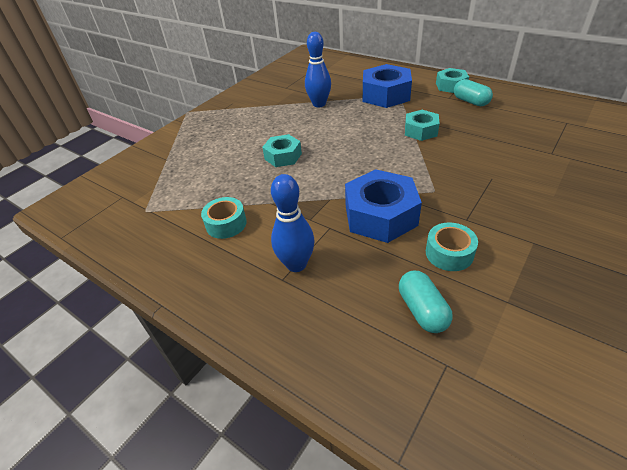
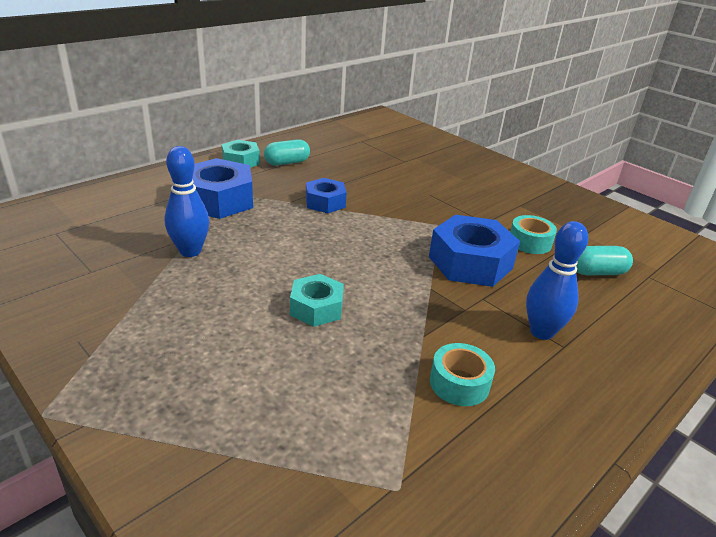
camera: 85 degrees left, 10 degrees down
(420, 131) = (325, 202): turquoise nut -> blue nut

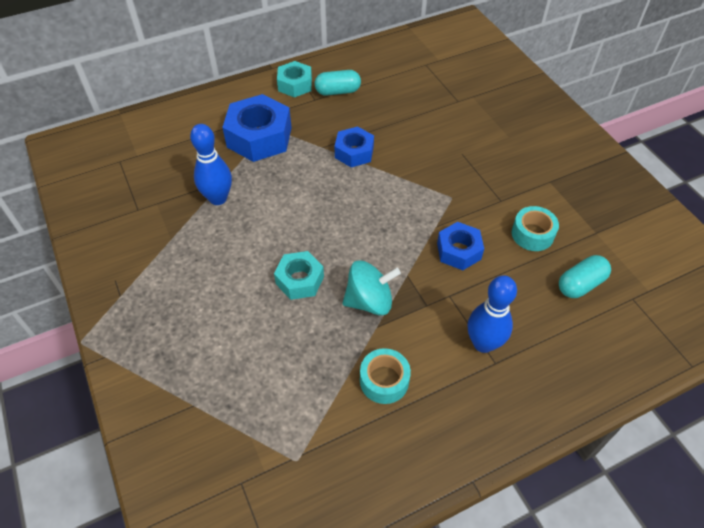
camera: 20 degrees right, 20 degrees up
(403, 314) = (369, 301): none -> turquoise spinning top
(470, 262) = (458, 251): blue nut -> blue nut, size x0.60
(597, 272) = (580, 284): turquoise capsule -> turquoise capsule turned 45 degrees counterclockwise

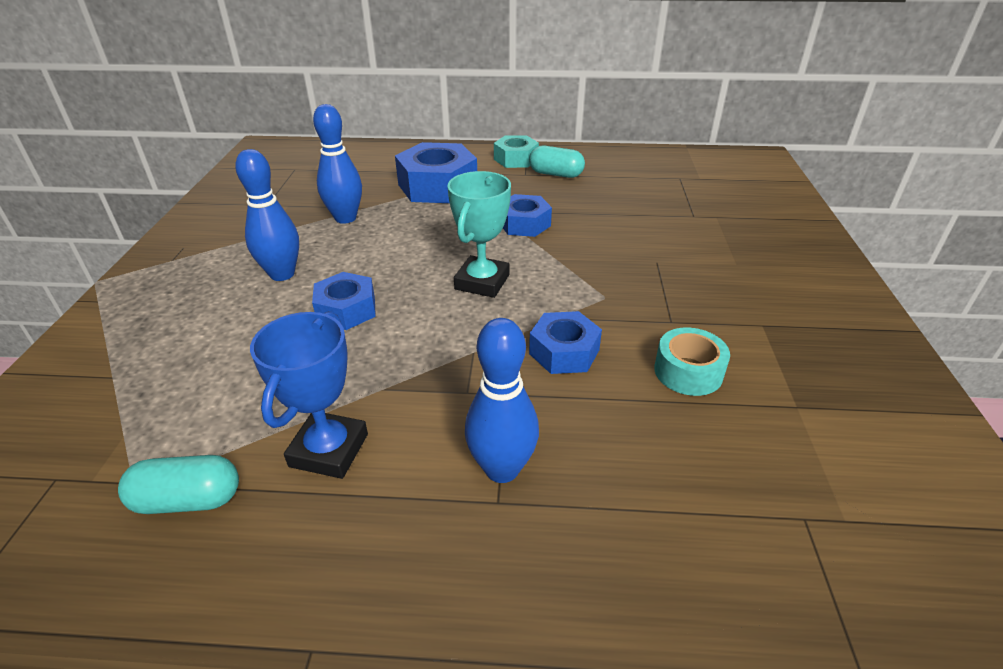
camera: 30 degrees right, 15 degrees down
(223, 271) = (282, 274): none -> blue bowling pin
(299, 280) = (346, 310): turquoise nut -> blue nut
(368, 217) = (482, 282): none -> turquoise trophy
(369, 301) = (401, 359): turquoise spinning top -> none
(384, 380) = (329, 450): turquoise tape -> blue trophy
(580, 284) = (720, 460): turquoise capsule -> turquoise capsule (188, 500)

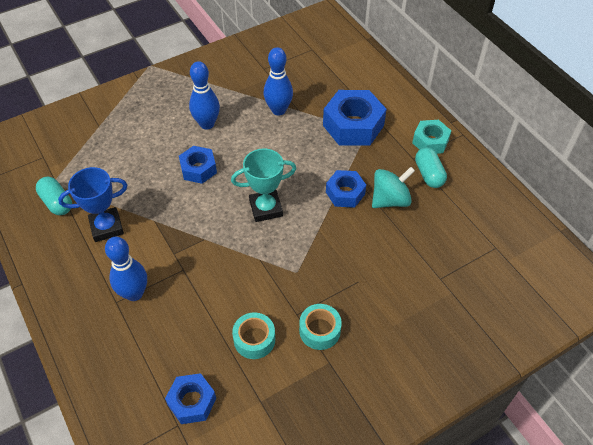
camera: 55 degrees right, 15 degrees up
(564, 204) = (390, 200): none -> turquoise spinning top
(564, 352) = (231, 276): blue nut -> blue nut (192, 401)
(710, 313) = (319, 330): none -> turquoise tape

